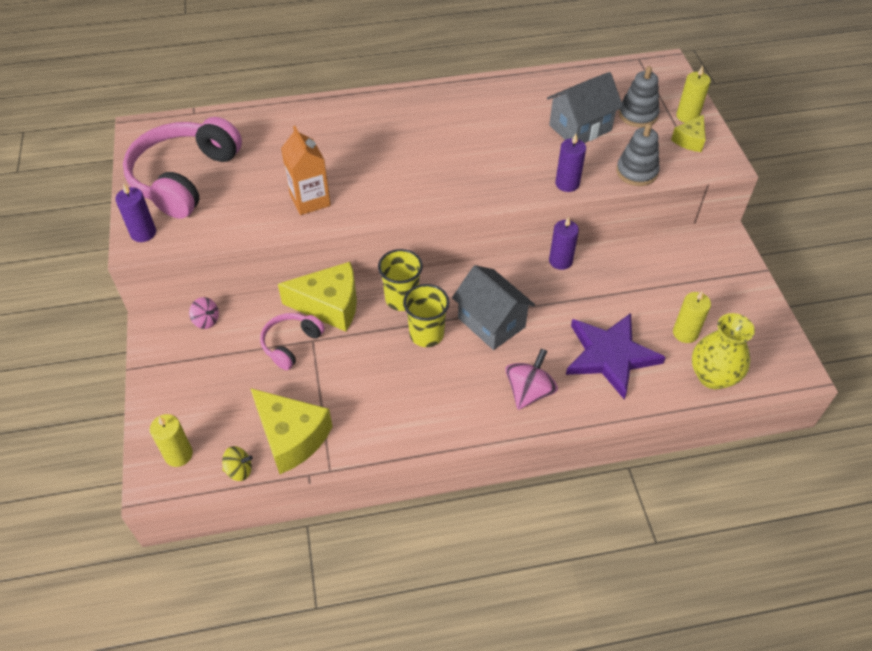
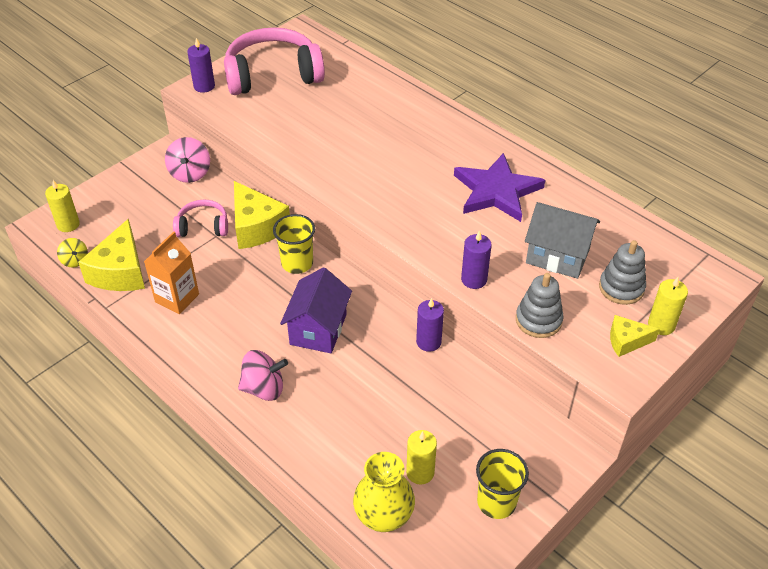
camera: 55 degrees right, 5 degrees down
(206, 320) = (190, 173): pink spinning top -> pink spinning top, size x1.66
(310, 200) = (308, 144): orange carton -> orange carton (177, 298)
(426, 334) = (273, 296): yellow cup -> yellow cup (496, 502)
(491, 322) = (318, 329): grey house -> purple house
(610, 356) = (347, 427): purple star -> purple star (496, 191)

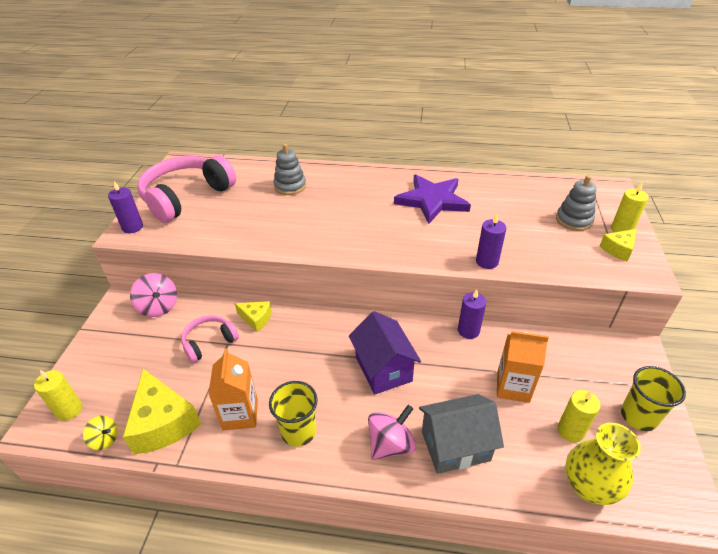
camera: 35 degrees left, 5 degrees down
(256, 227) = (256, 319): yellow cheese -> yellow cheese, size x0.54
(297, 263) = (316, 328): yellow cup -> yellow cup (298, 431)
(412, 410) = (513, 387): none -> orange carton
(538, 320) = (557, 265): grey stacking toy -> grey stacking toy (290, 186)
(557, 256) = (516, 220): grey house -> grey house (455, 446)

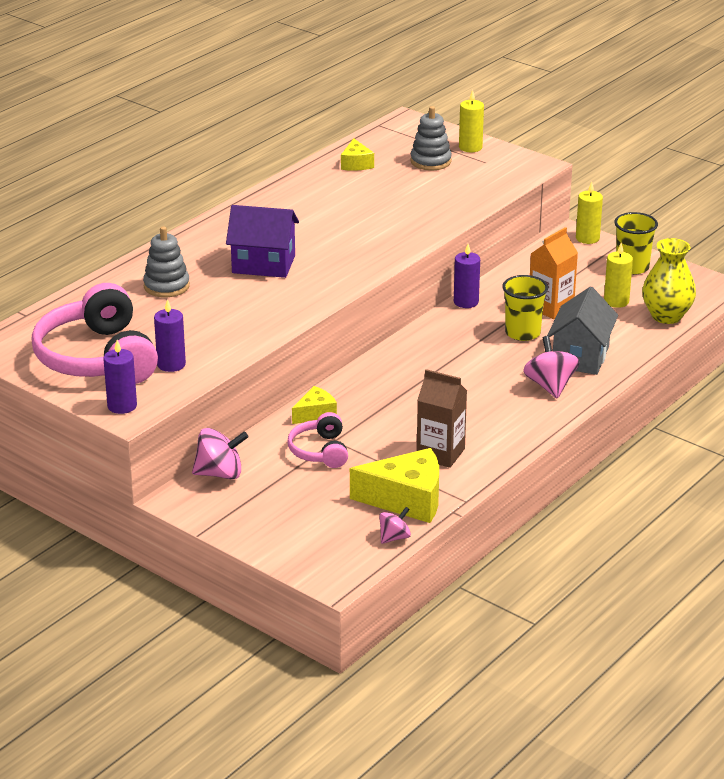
camera: 60 degrees left, 10 degrees down
(69, 410) = (330, 555): yellow candle -> yellow candle (587, 238)
(105, 439) = (394, 537): yellow spinning top -> pink spinning top
(240, 414) = (440, 454): orange carton -> brown carton
(298, 431) = (491, 427): yellow cup -> yellow cup (522, 333)
(383, 369) = (465, 362): purple house -> purple house (263, 264)
(432, 201) = (308, 215): purple star -> none
(487, 262) = (437, 225): purple candle -> purple candle (171, 364)
(618, 249) = (493, 161): yellow cheese -> yellow cheese (356, 164)

